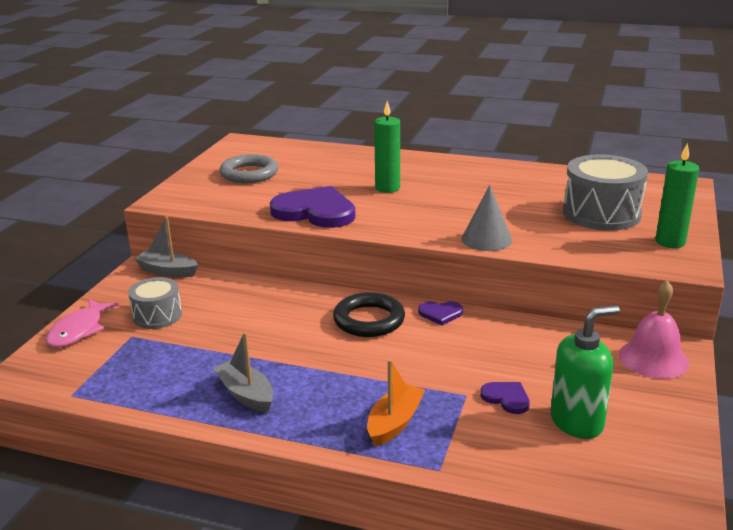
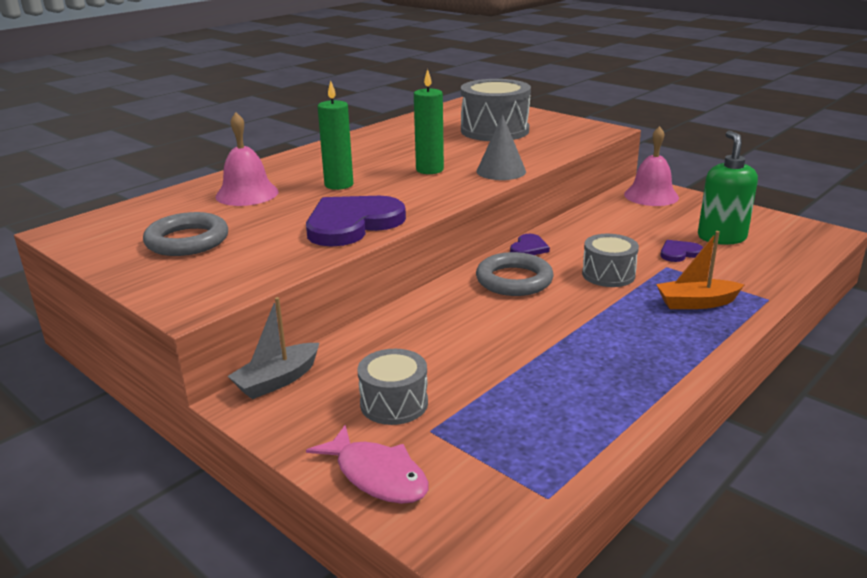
camera: 65 degrees left, 0 degrees up
(246, 394) = (613, 368): grey boat -> none
(341, 166) = (247, 194): none -> pink bell
(369, 320) = (514, 280): black ring -> grey ring
(394, 422) = (696, 303): orange boat -> orange boat turned 60 degrees counterclockwise
(418, 364) = (608, 274): none -> grey drum
(670, 242) = (563, 125): green candle -> green candle (429, 170)

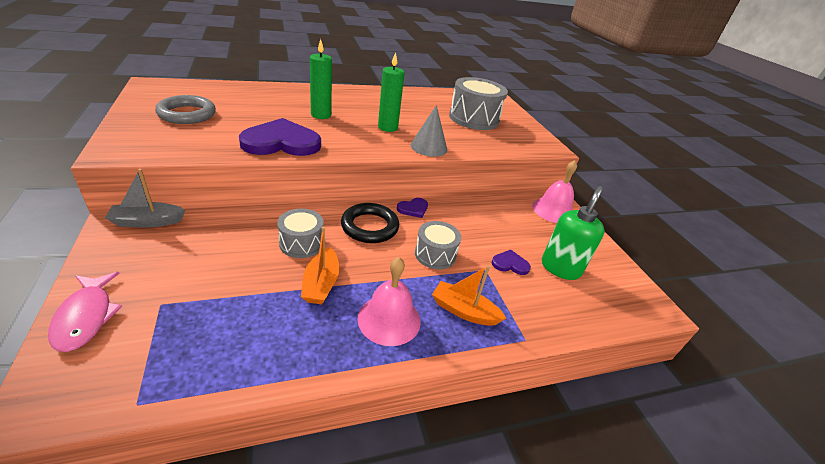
camera: 25 degrees right, 10 degrees up
(247, 194) = (266, 100): pink bell -> pink bell (389, 319)
(394, 403) = (173, 273): grey drum -> grey drum (301, 243)
(514, 280) = (369, 227): grey ring -> black ring
(549, 342) = (321, 284): none -> orange boat

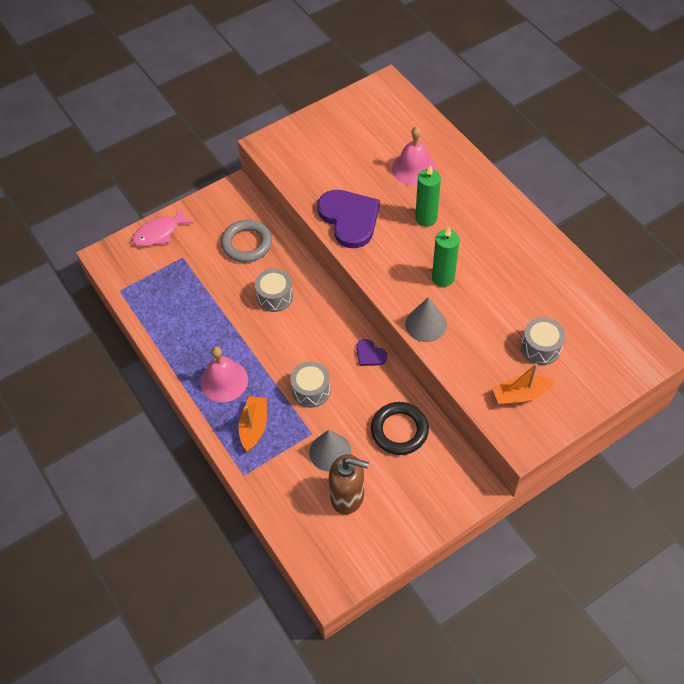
camera: 80 degrees right, 20 degrees up
(147, 222) = (248, 201): grey boat -> none
(187, 114) = (351, 139): grey ring -> grey ring (247, 244)
(321, 284) = (238, 328): orange boat -> orange boat (520, 395)
(369, 227) = (322, 331): black ring -> black ring (399, 430)
(473, 118) = (540, 347): grey drum -> grey drum, size x0.59
(510, 264) = (330, 452): purple heart -> grey cone
(553, 210) = (452, 484): pink bell -> pink bell (414, 168)
(560, 268) = (348, 497): green soap dispenser -> brown soap dispenser

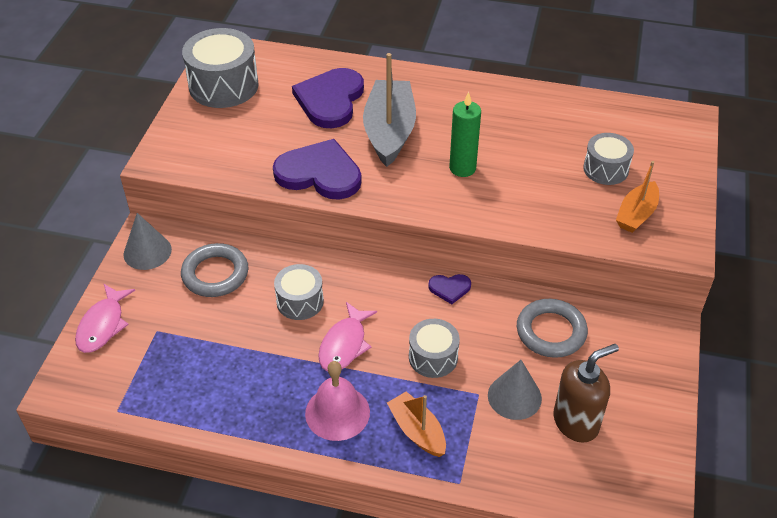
camera: 45 degrees left, 10 degrees down
(270, 343) = (344, 345): none -> pink fish
(359, 114) = (223, 85): none -> grey drum
(399, 430) = (551, 332): black ring -> grey ring
(414, 168) = (330, 100): pink bell -> purple heart
(426, 218) = (389, 131): green candle -> grey boat
(426, 324) = (494, 213): grey cone -> grey cone (147, 252)

